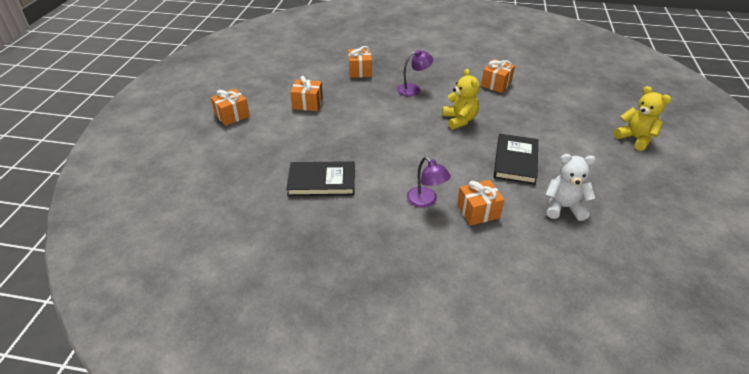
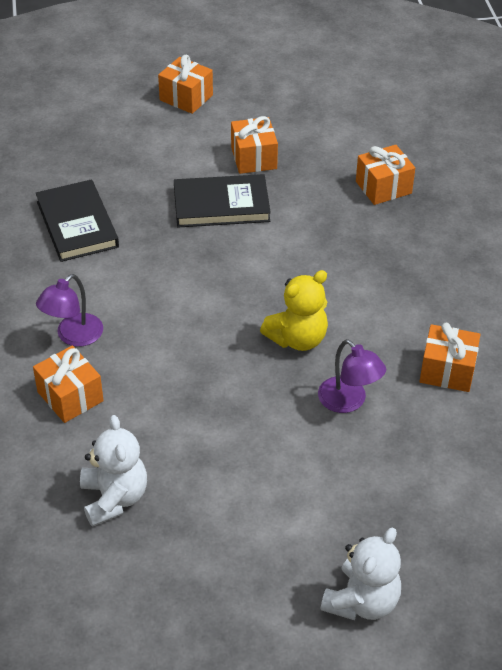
camera: 70 degrees right, 5 degrees up
(413, 89) = (363, 264): purple lamp -> purple lamp (348, 402)
(515, 161) = (211, 426): black book -> black book (221, 205)
(635, 139) = (362, 601): yellow teddy bear -> white teddy bear

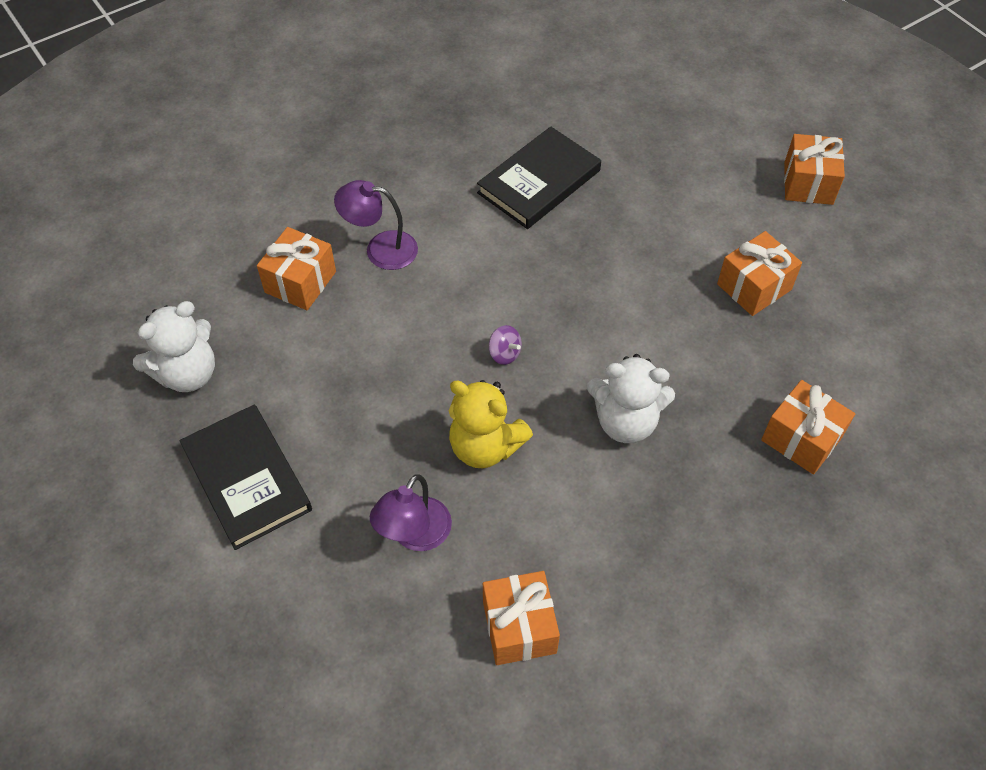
camera: 65 degrees right, 10 degrees up
(221, 205) = (653, 289): black book -> black book (246, 479)
(224, 300) = (504, 354): none -> purple spinning top
(362, 601) = (133, 655): white teddy bear -> white teddy bear (625, 421)

